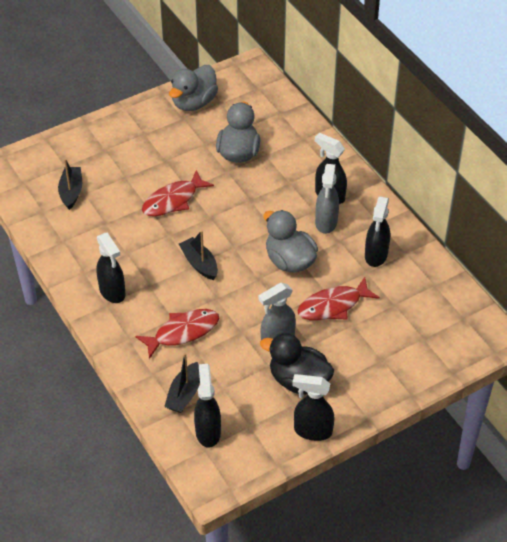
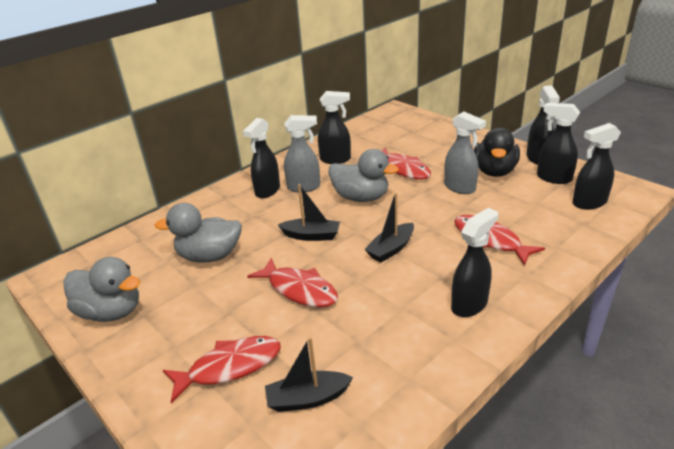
camera: 100 degrees left, 15 degrees down
(113, 159) = (229, 367): none -> red fish
(184, 394) = (562, 223): black boat -> black boat (311, 236)
(265, 425) = (553, 178): none -> black spray bottle
(289, 261) = (361, 197): grey duck -> grey duck turned 105 degrees counterclockwise

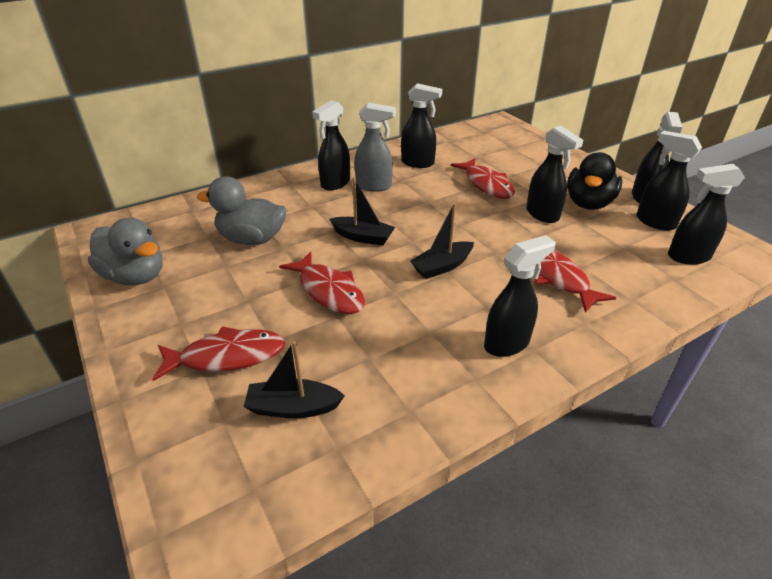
camera: 10 degrees right, 5 degrees up
(361, 197) = (430, 207): grey duck -> none
(460, 188) = (542, 215): grey spray bottle -> black spray bottle

